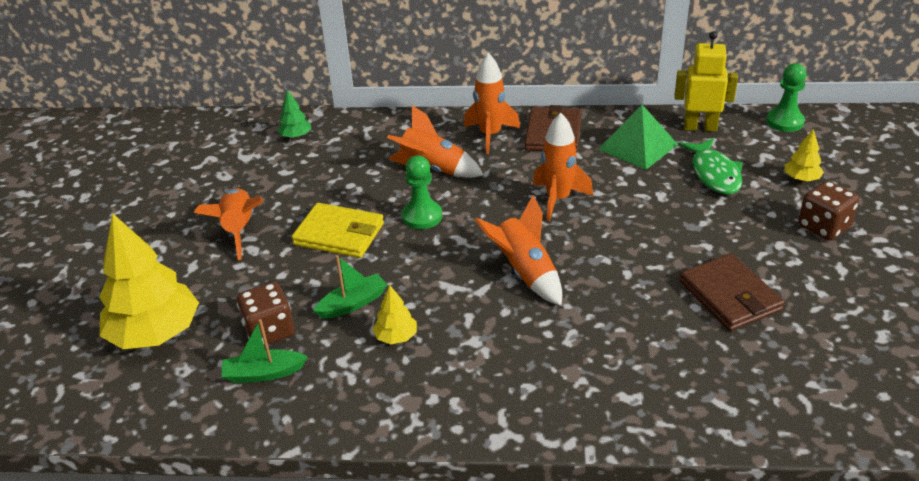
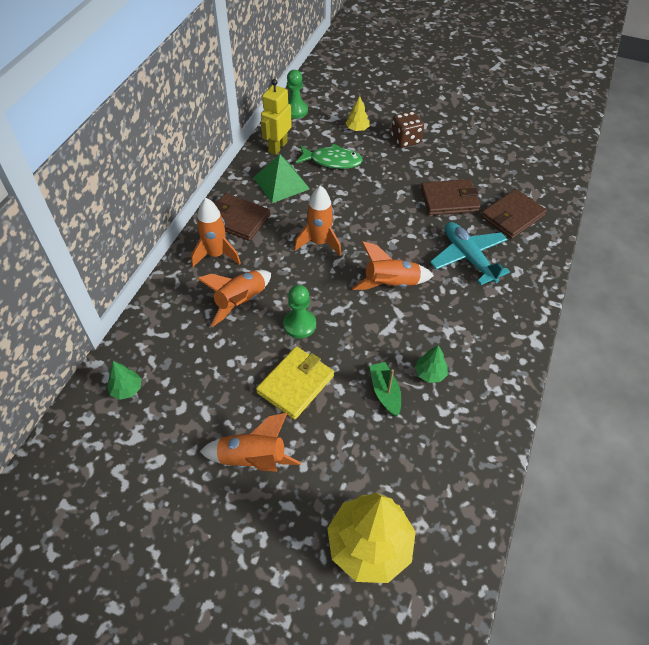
camera: 75 degrees left, 15 degrees up
(264, 373) = (442, 466): green boat -> none
(269, 331) = (396, 455): brown dice -> none
(396, 337) = (430, 373): yellow tree -> green tree
(623, 337) = (468, 257): none -> turquoise plane
(751, 373) = (512, 216): none -> brown wallet

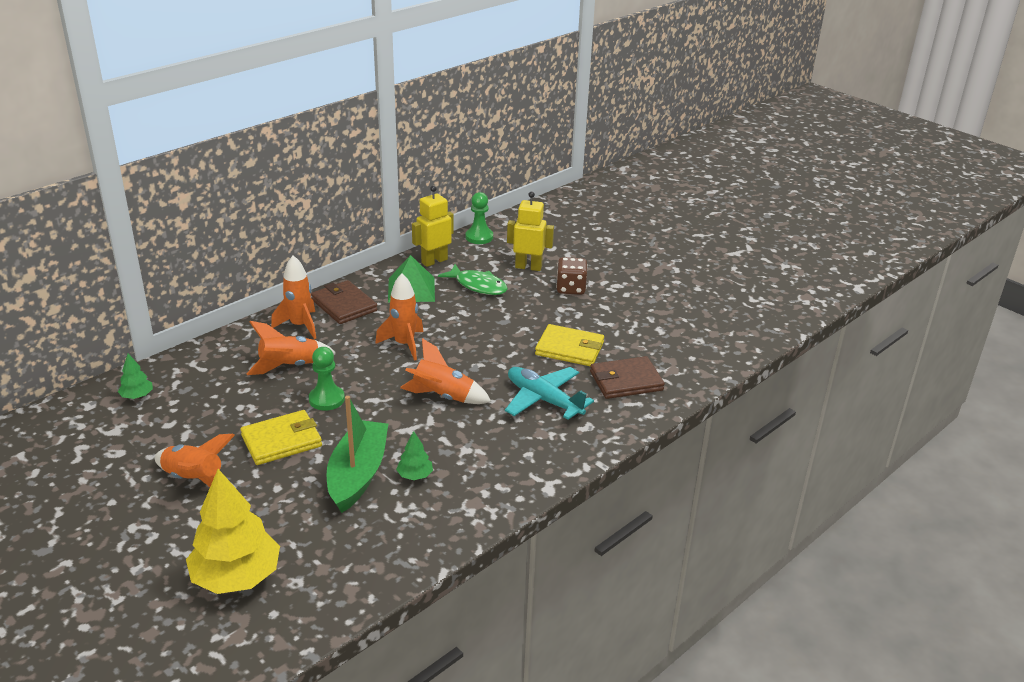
camera: 25 degrees right, 20 degrees down
(357, 129) = (528, 267): yellow tree -> yellow robot
(385, 392) = (357, 475): green boat -> green boat, size x1.87
(449, 200) = (569, 349): brown wallet -> yellow wallet
(468, 257) = (543, 400): turquoise plane -> turquoise plane turned 45 degrees counterclockwise

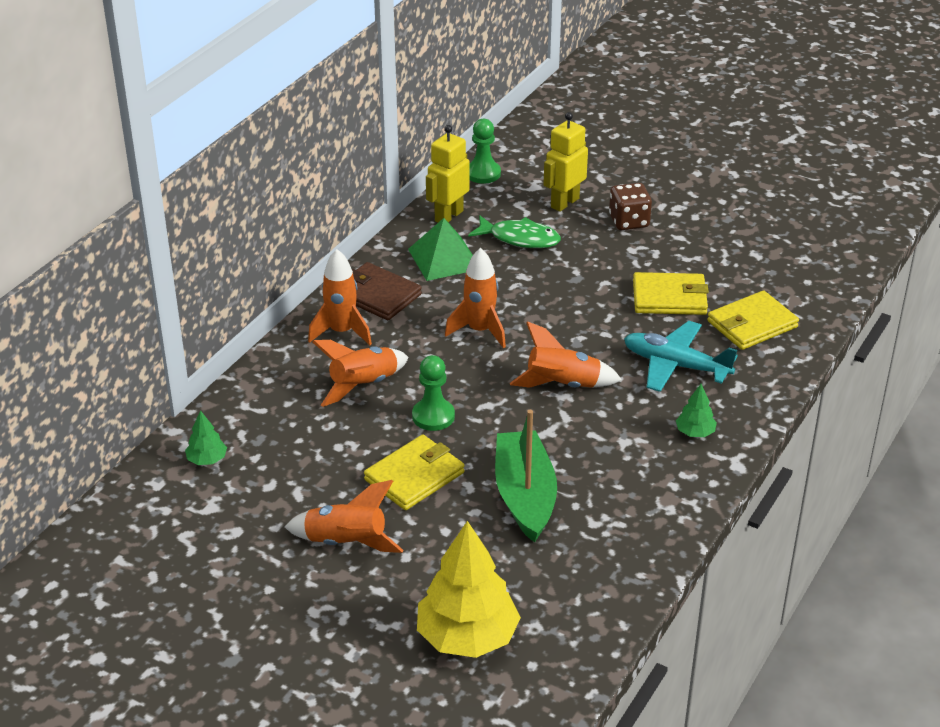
camera: 15 degrees left, 5 degrees up
(415, 475) = (587, 483): green tree -> green tree (695, 432)
(528, 267) = (564, 203): yellow robot -> yellow robot turned 45 degrees counterclockwise
(626, 381) = (752, 324): brown wallet -> yellow wallet

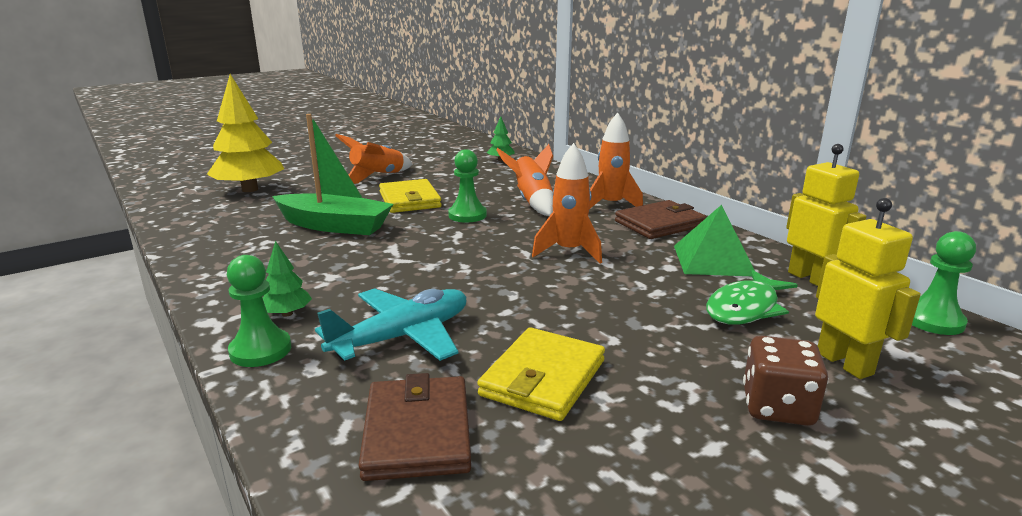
camera: 115 degrees right, 15 degrees down
(563, 385) = (445, 269): orange rocket -> none
(743, 418) = (260, 350): none -> green pawn
(752, 324) = (417, 432): yellow wallet -> brown wallet

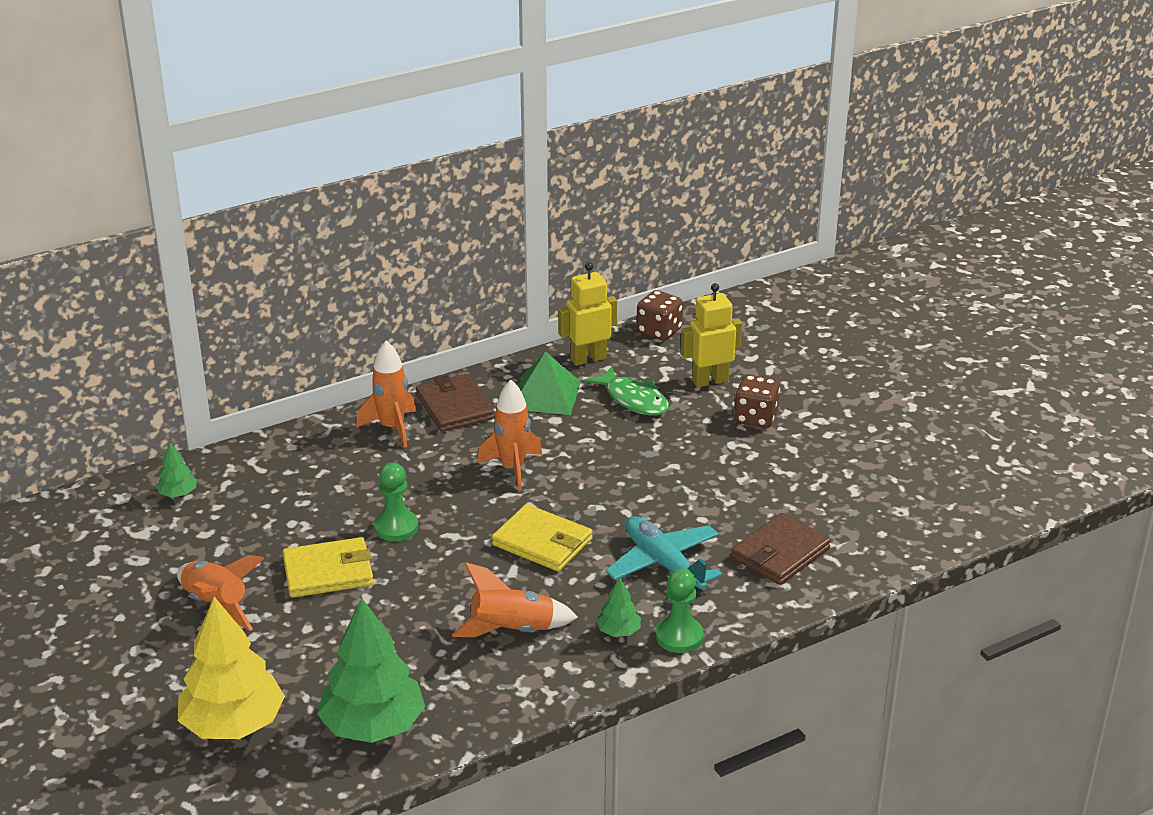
camera: 85 degrees left, 10 degrees up
(218, 224) = (373, 726): none -> green tree
(334, 226) = (404, 626): green boat -> none
(417, 432) = (780, 553): brown wallet -> brown wallet turned 45 degrees counterclockwise
(532, 202) = (364, 479): orange rocket -> orange rocket (512, 630)
(543, 378) = (722, 500): yellow wallet -> yellow wallet (542, 542)
(933, 321) = (659, 331): green pawn -> brown dice

